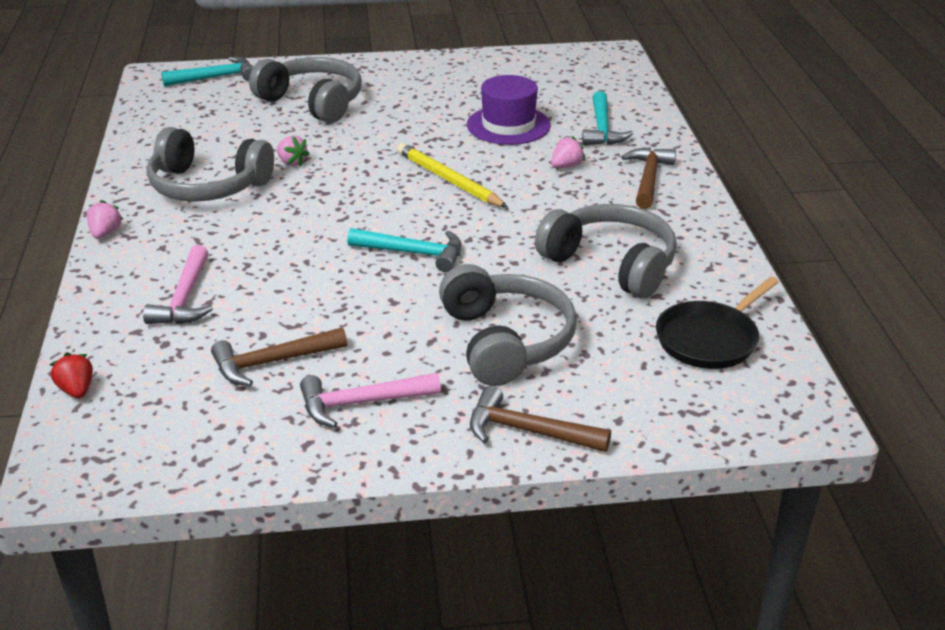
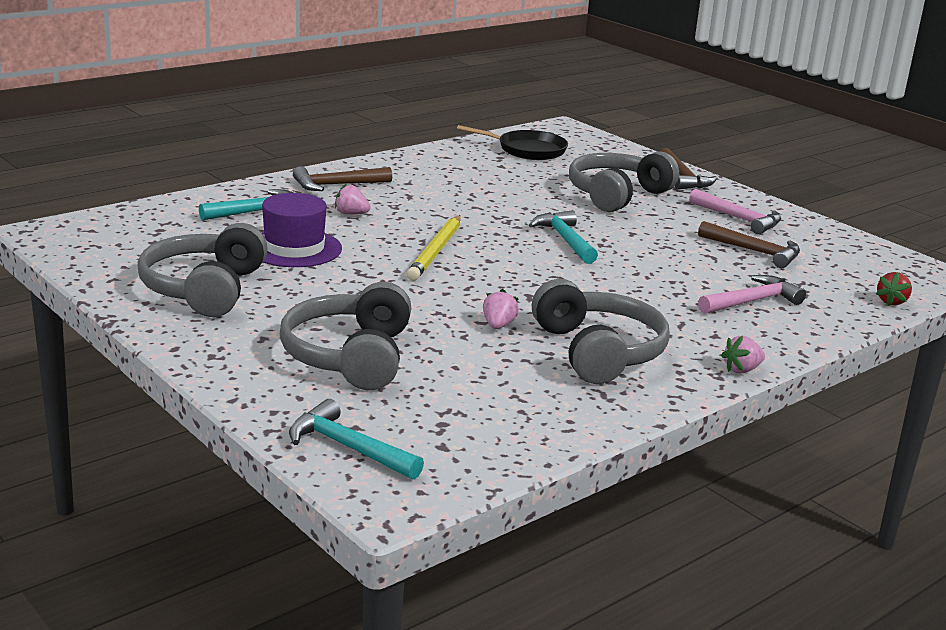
camera: 125 degrees left, 10 degrees down
(611, 264) = (483, 181): grey headphones -> grey headphones (204, 289)

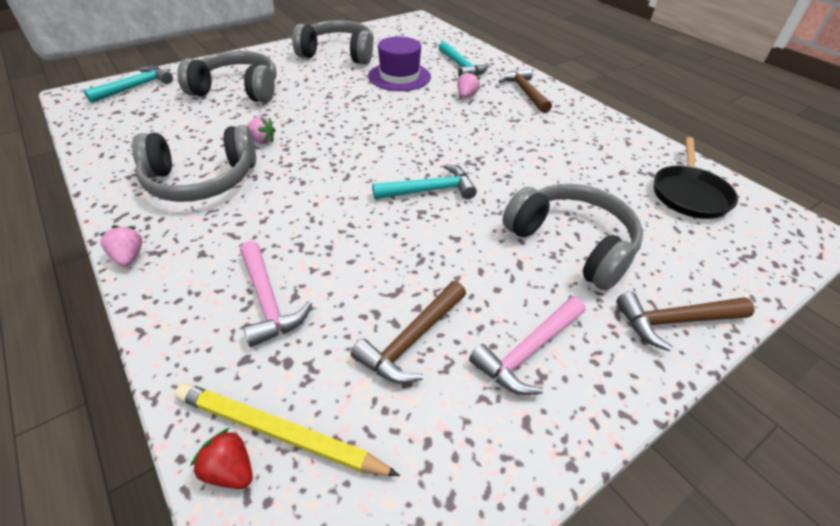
camera: 95 degrees right, 20 degrees up
(435, 251) = (398, 125): yellow pencil -> yellow pencil (279, 432)

